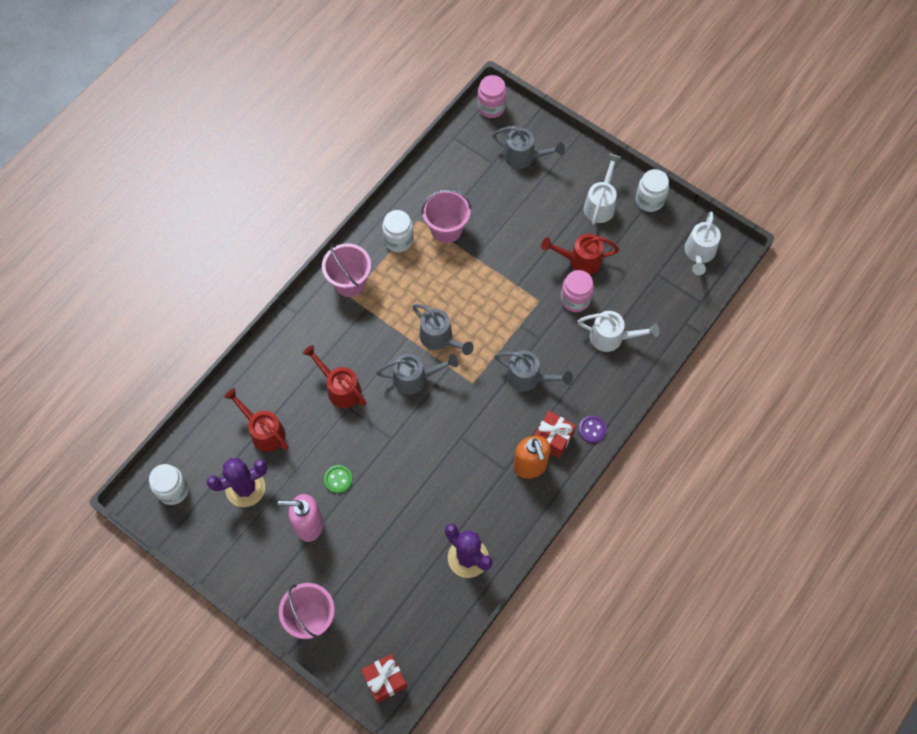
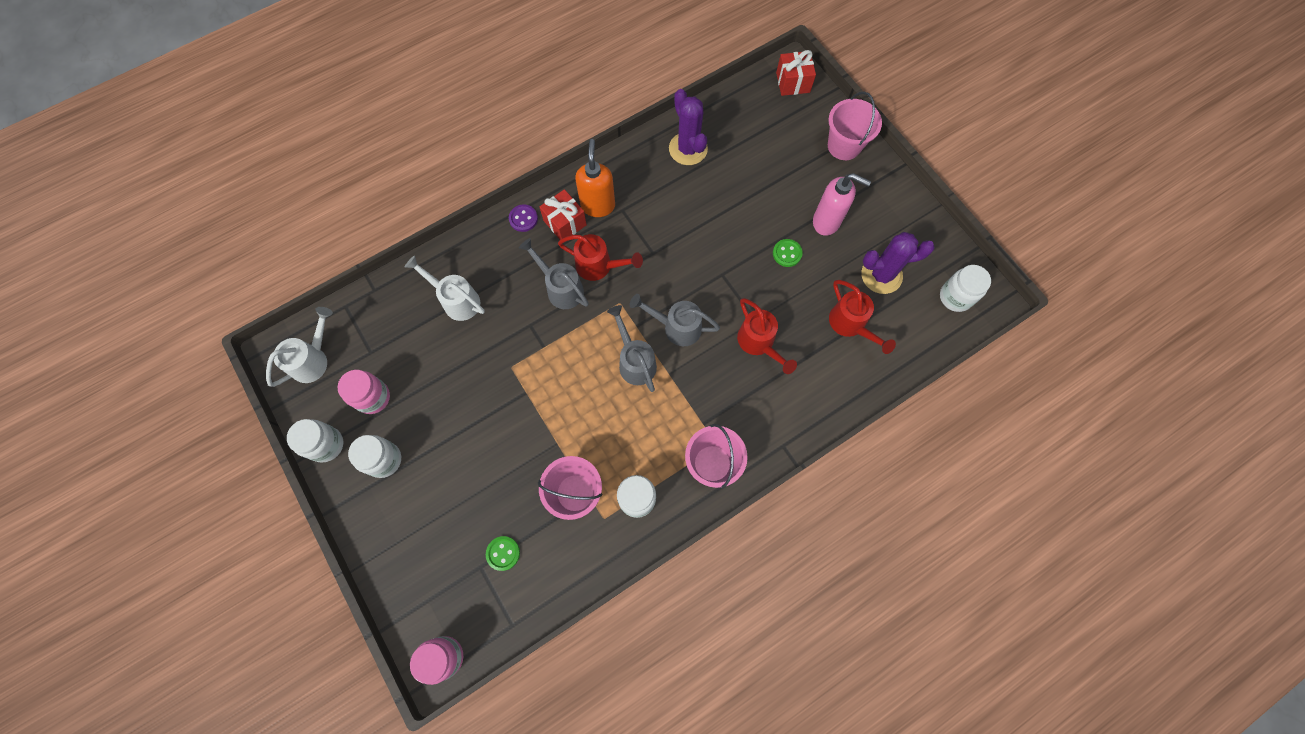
camera: 160 degrees left, 5 degrees up
(481, 175) = (503, 553): none -> green button
(524, 157) = (439, 561): grey watering can -> none
(575, 299) = (472, 354): pink jar -> pink jar (373, 397)
(580, 260) = (444, 398): red watering can -> red watering can (599, 266)
(600, 204) = (384, 460): white watering can -> white jar

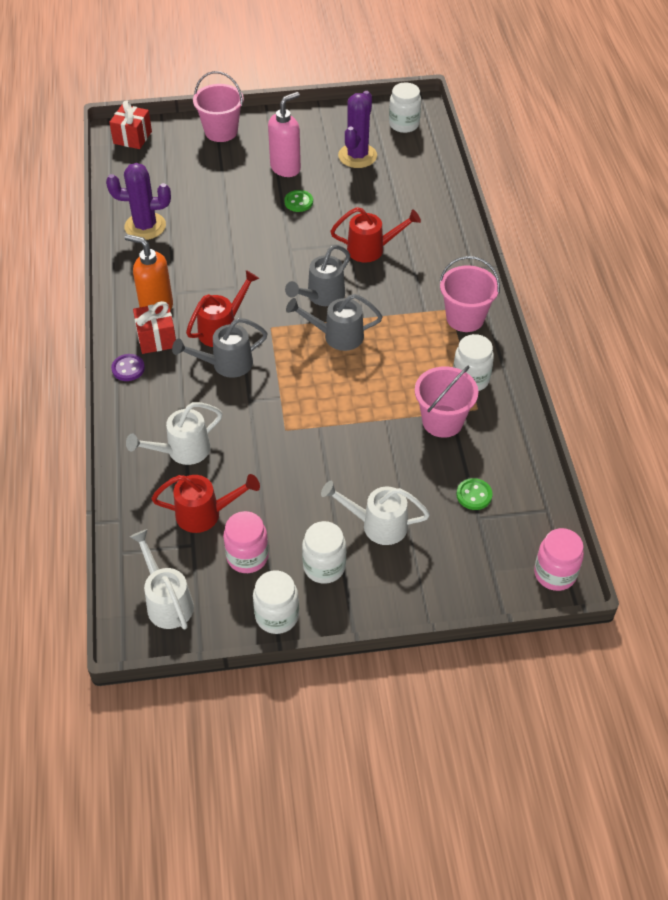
camera: 65 degrees left, 20 degrees down
(440, 484) = (377, 525): none -> white watering can
(850, 324) = (390, 189): red watering can -> red watering can (205, 514)

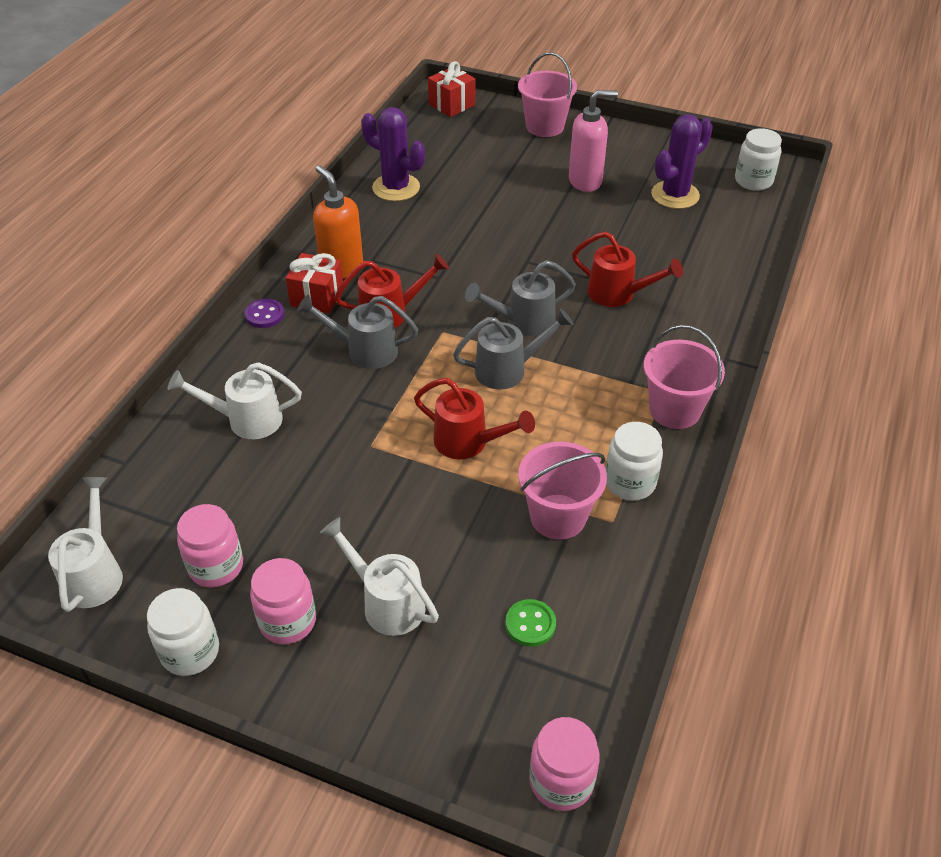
camera: 30 degrees right, 5 degrees down
(205, 514) = (213, 497): red watering can -> red watering can (468, 442)
(298, 202) = (573, 218): green button -> none
(324, 567) = (288, 621): white jar -> pink jar
(337, 336) = (508, 370): grey watering can -> grey watering can turned 135 degrees clockwise

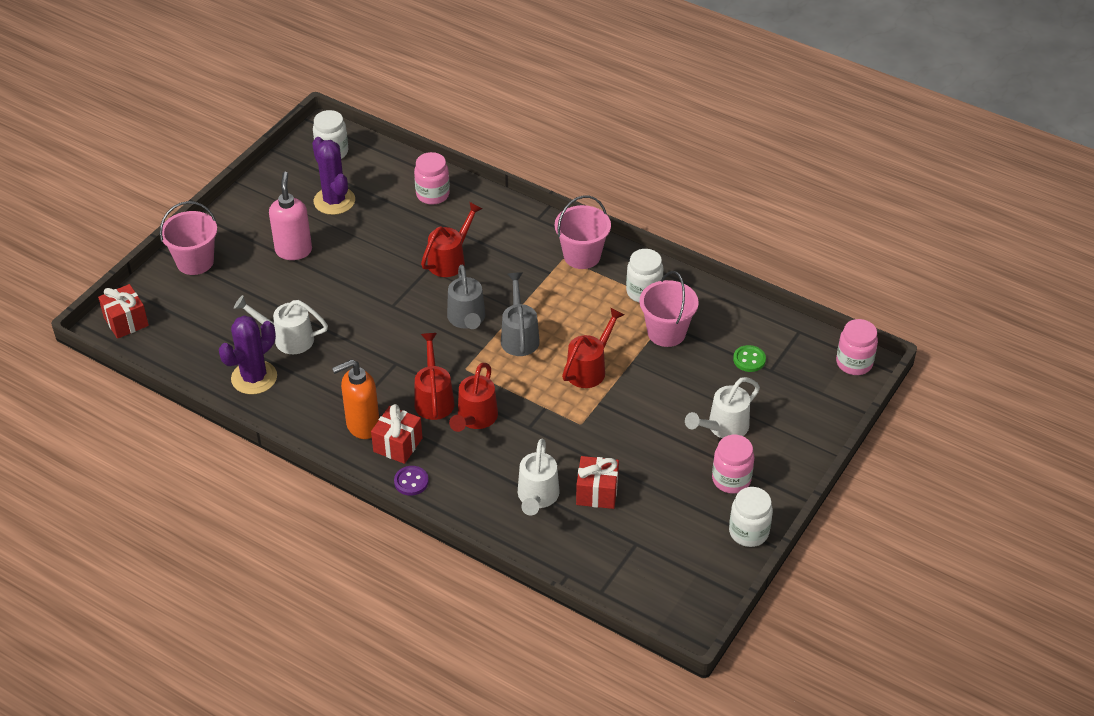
camera: 80 degrees left, 0 degrees up
(95, 573) = (675, 589): white watering can -> white watering can (287, 339)
(216, 566) = (679, 518): pink jar -> pink jar (432, 194)
(256, 475) = (597, 492): none -> red gift
(365, 351) = (475, 418): grey watering can -> red watering can

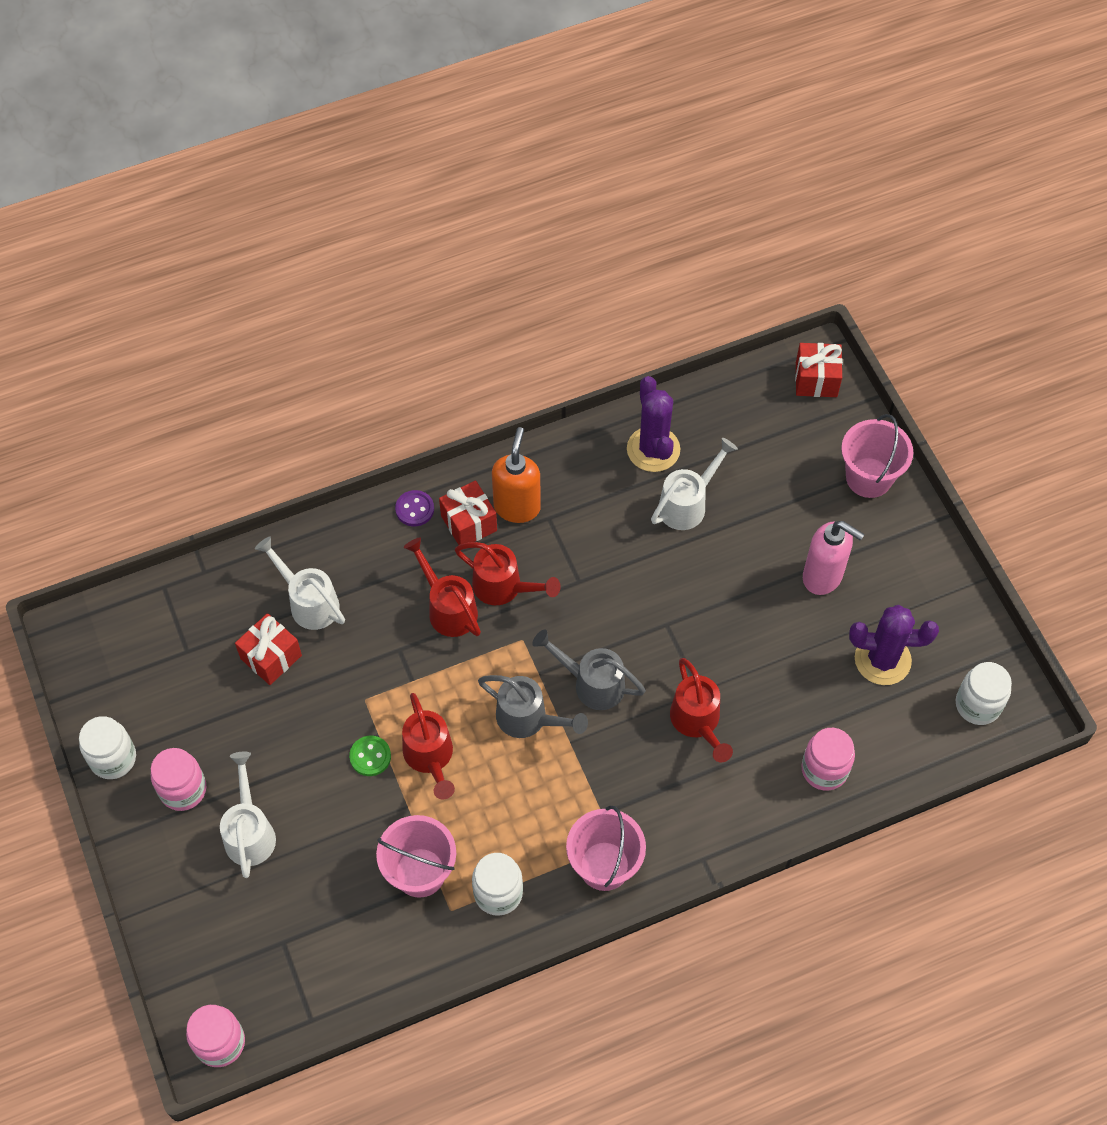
camera: 125 degrees right, 15 degrees up
(749, 360) = (314, 930): green button -> green button (370, 756)

